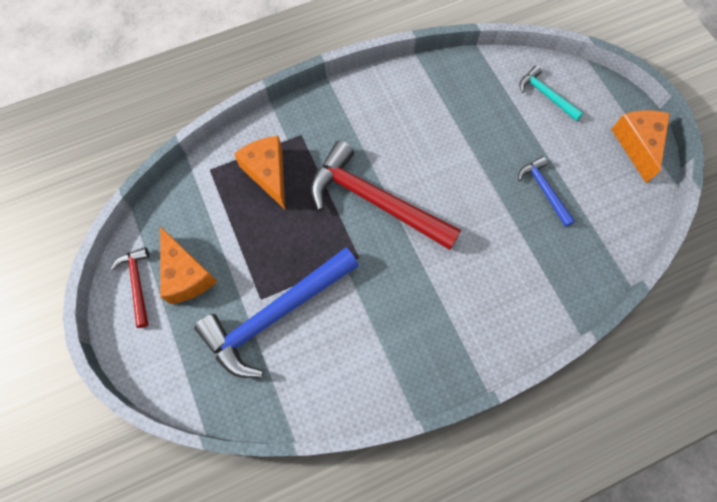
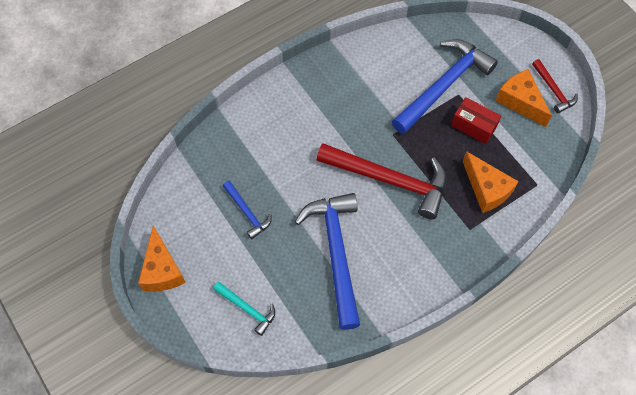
camera: 170 degrees right, 5 degrees down
(256, 251) = (473, 126): none -> red box
(449, 133) = (336, 253): none -> blue hammer

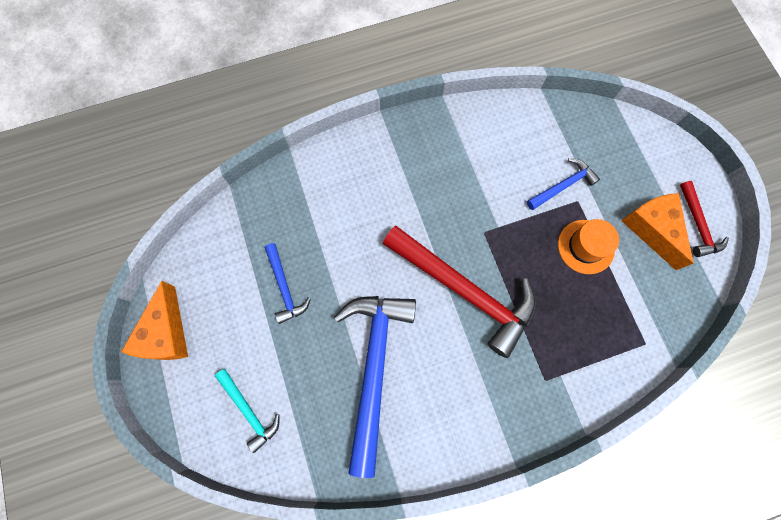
camera: 15 degrees right, 10 degrees up
(444, 86) = (563, 186): blue hammer -> blue hammer, size x0.49
(473, 126) = (586, 246): red box -> orange hat
(486, 189) = (580, 333): orange cheese -> none

